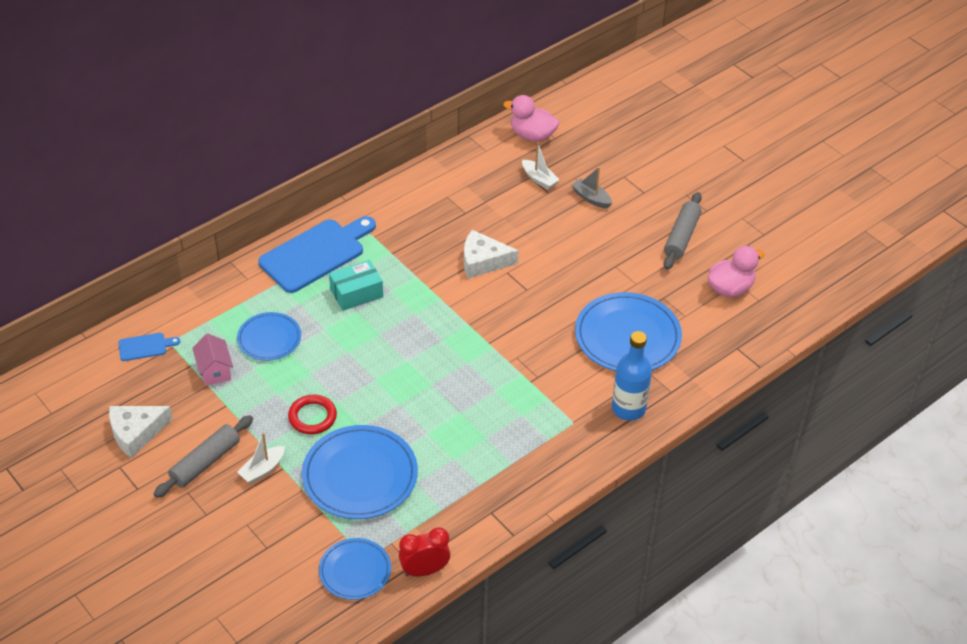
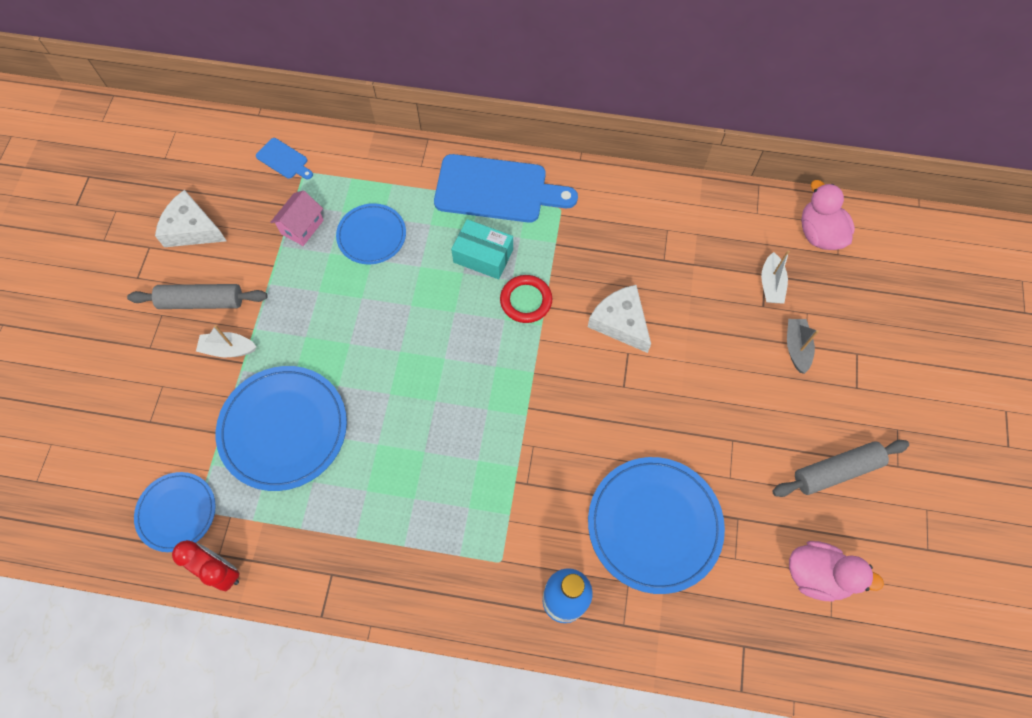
camera: 50 degrees right, 20 degrees up
(312, 417) = (316, 338): red ring -> red ring (526, 300)

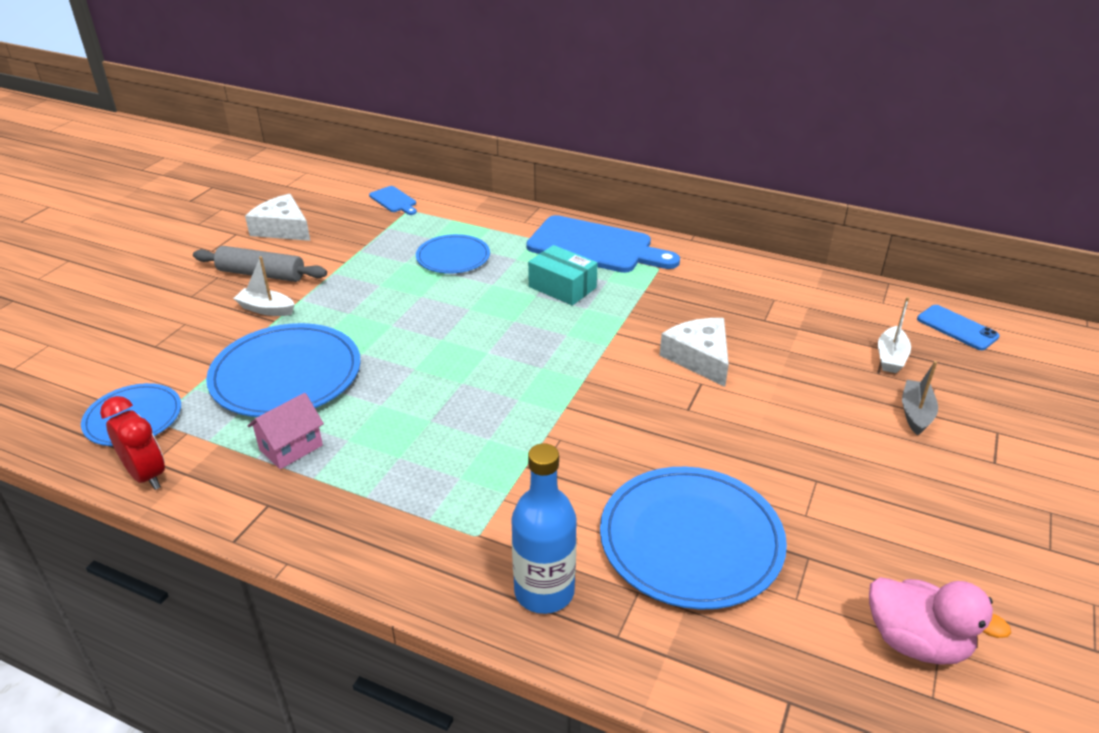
camera: 15 degrees right, 30 degrees down
(302, 227) = (387, 242): pink house -> pink house (291, 447)
(526, 300) = (596, 325): red ring -> none
(819, 233) = (957, 328): pink duck -> blue phone
(836, 471) = (957, 536): grey rolling pin -> none

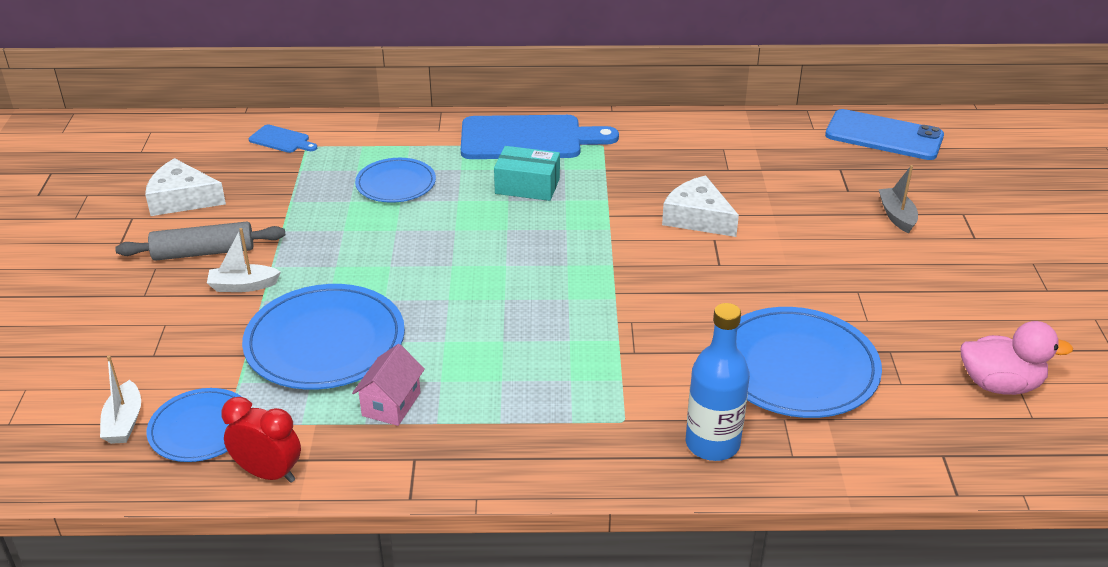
camera: 25 degrees left, 0 degrees up
(890, 357) = (849, 175): white boat -> white boat (124, 422)
(957, 328) = (884, 136): blue phone -> blue phone, size x1.66

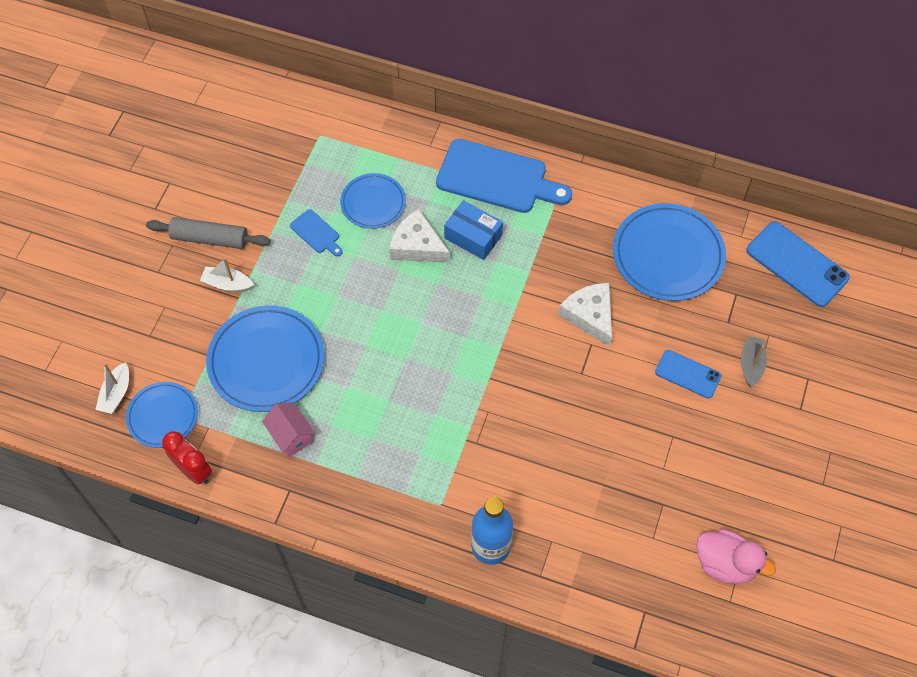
camera: 20 degrees right, 25 degrees up
(182, 199) = (210, 172): white cheese -> white cheese (417, 246)
(281, 140) = (303, 121): blue cutting board -> blue cutting board (316, 233)
(391, 404) = (291, 436): pink house -> pink house turned 75 degrees counterclockwise
(527, 186) = (473, 236): turquoise box -> blue box
(796, 367) = (585, 497): blue plate -> blue plate (668, 255)
(836, 238) = (688, 374): none -> blue phone

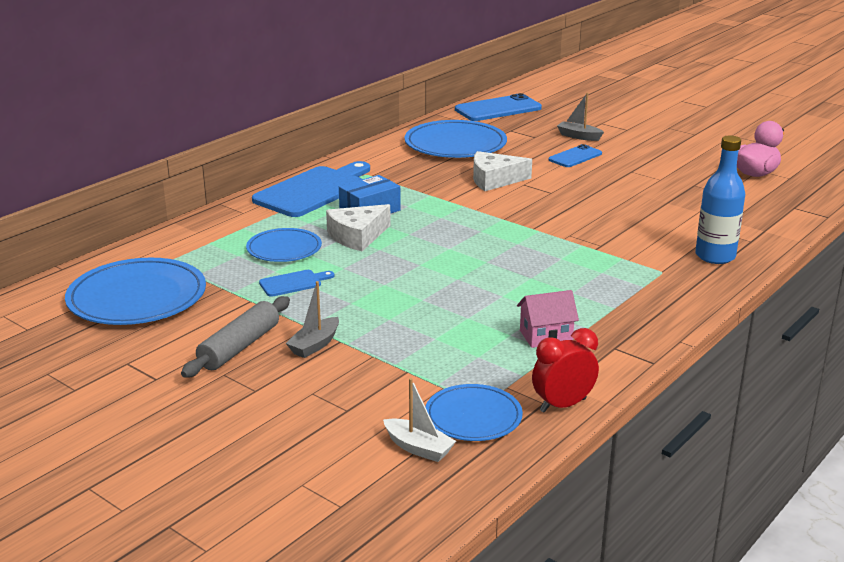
camera: 70 degrees left, 35 degrees down
(227, 284) = (315, 345): white boat -> grey boat
(266, 361) = (439, 336): blue plate -> blue plate (137, 297)

